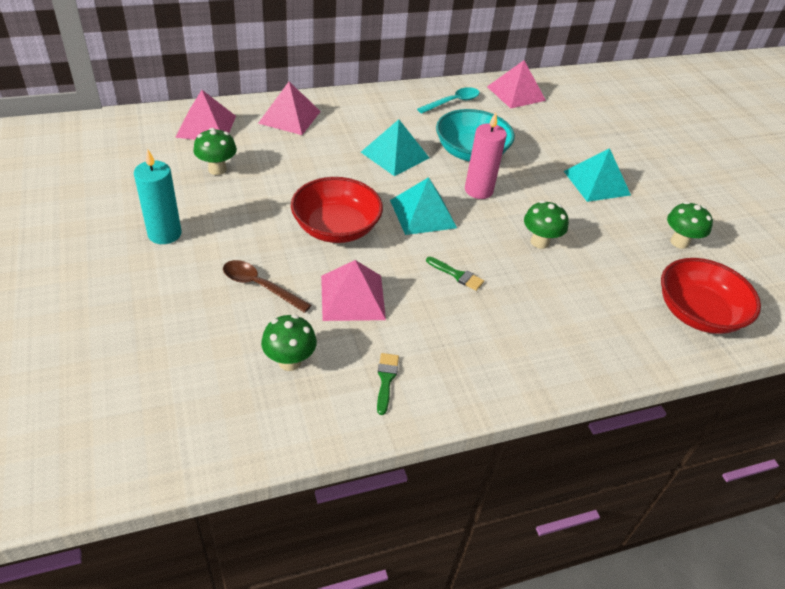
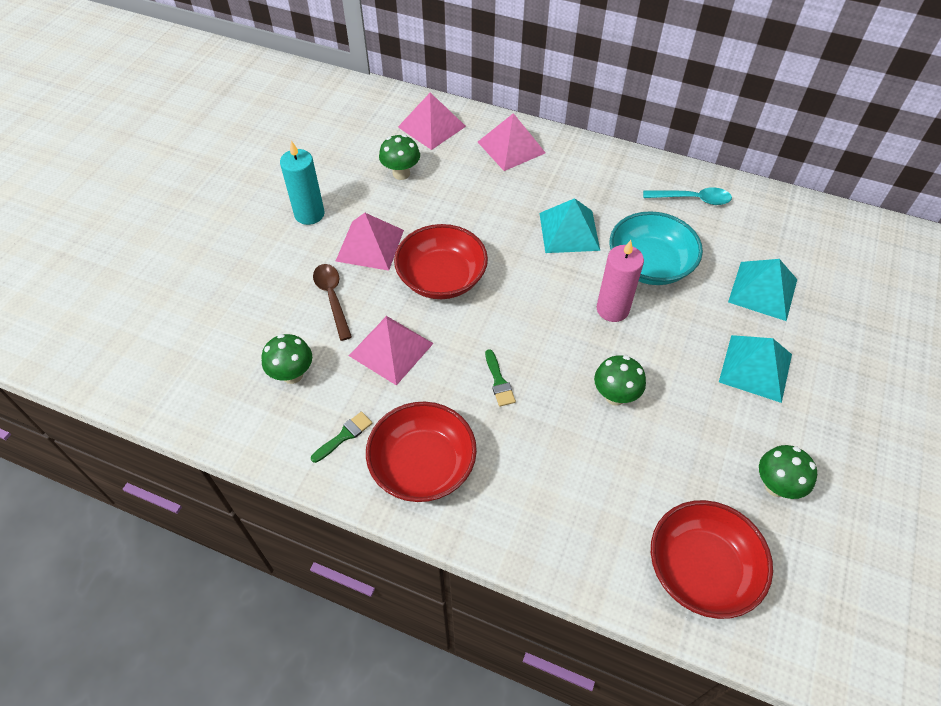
camera: 45 degrees right, 10 degrees up
(423, 213) = (531, 305): turquoise pyramid -> turquoise pyramid (762, 290)
(468, 362) = (423, 465): none -> red bowl
(516, 93) = (779, 219): pink pyramid -> pink pyramid (370, 245)

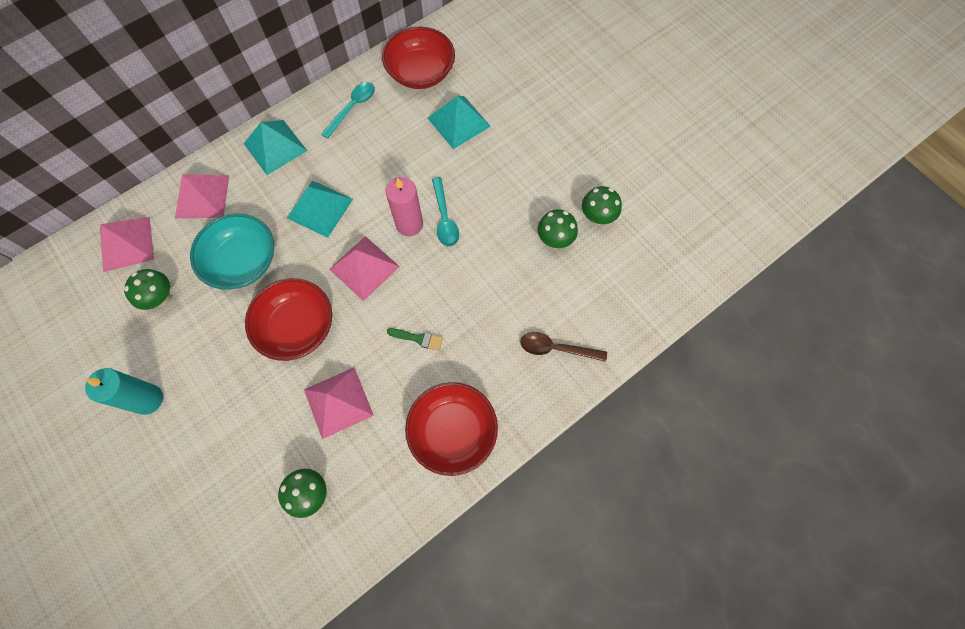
camera: 60 degrees left, 15 degrees up
(332, 298) = (255, 424): brown spoon -> brown spoon (556, 348)
(344, 435) = (393, 478): green brush -> none
(370, 245) = (222, 365): pink pyramid -> pink pyramid (364, 268)
(615, 396) = (478, 268): green mushroom -> green mushroom (554, 240)
(644, 336) = (444, 219): none -> turquoise spoon
(649, 265) = (389, 175): turquoise bowl -> turquoise bowl (243, 261)
(701, 569) = (624, 297): red bowl -> red bowl (421, 72)
(755, 367) = (512, 169): turquoise pyramid -> turquoise pyramid (275, 147)

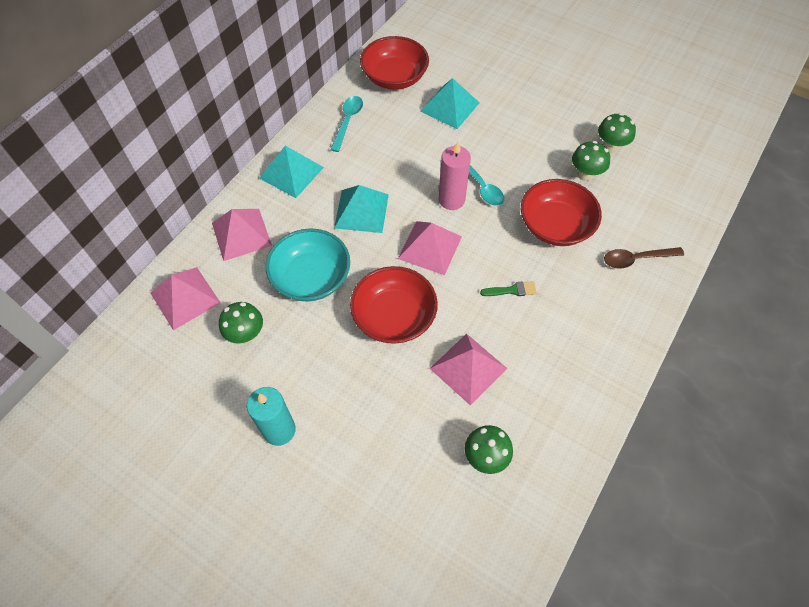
camera: 20 degrees left, 10 degrees down
(453, 431) = (586, 357): red bowl -> red bowl (555, 226)

